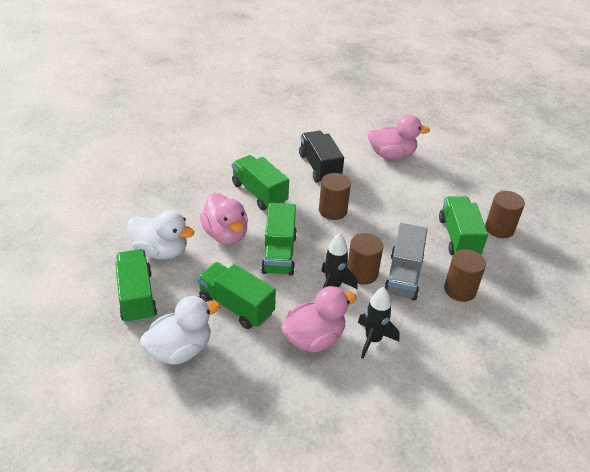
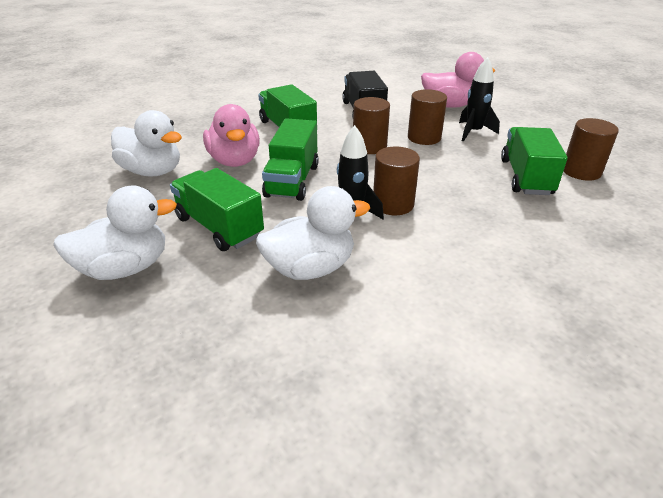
camera: 10 degrees right, 5 degrees down
(137, 297) = (101, 211): green truck -> none
(314, 338) = (310, 268): pink duck -> white duck
(373, 340) = (393, 275): black rocket -> black rocket (473, 132)
(403, 276) = (447, 210): grey truck -> none
(460, 290) = (525, 228): brown cylinder -> brown cylinder (424, 137)

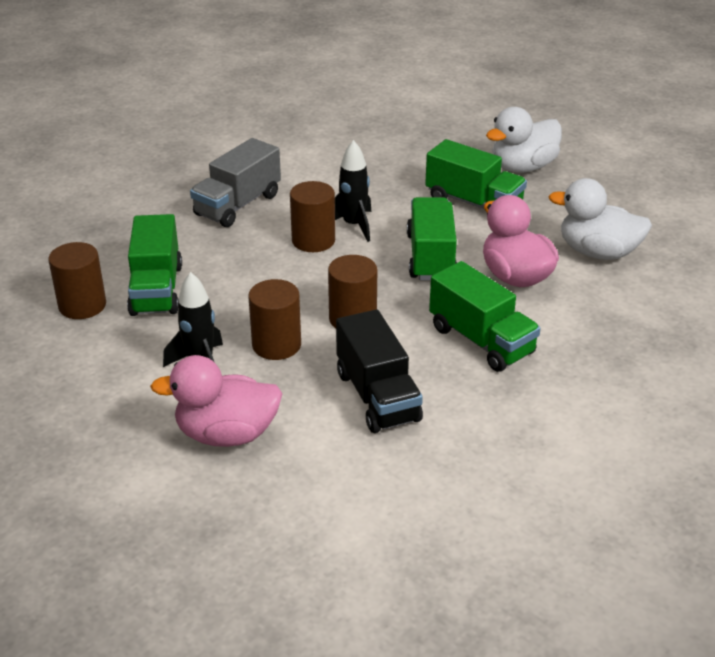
camera: 170 degrees right, 0 degrees up
(310, 268) = (376, 180): white duck -> none
(475, 251) = (238, 205): none -> grey truck

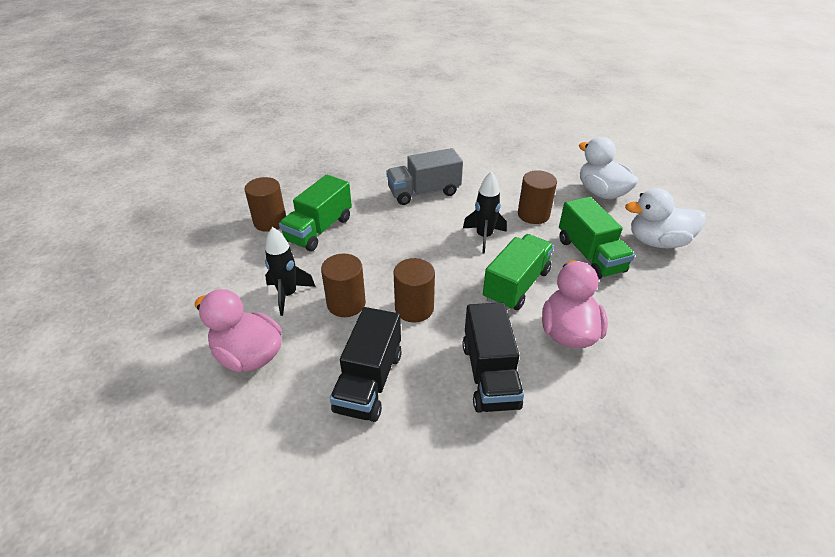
camera: 35 degrees right, 5 degrees up
(313, 240) = (446, 237): brown cylinder -> brown cylinder (533, 214)
(481, 340) = (489, 375): green truck -> black truck
(597, 252) = (661, 343): white duck -> white duck (601, 193)

